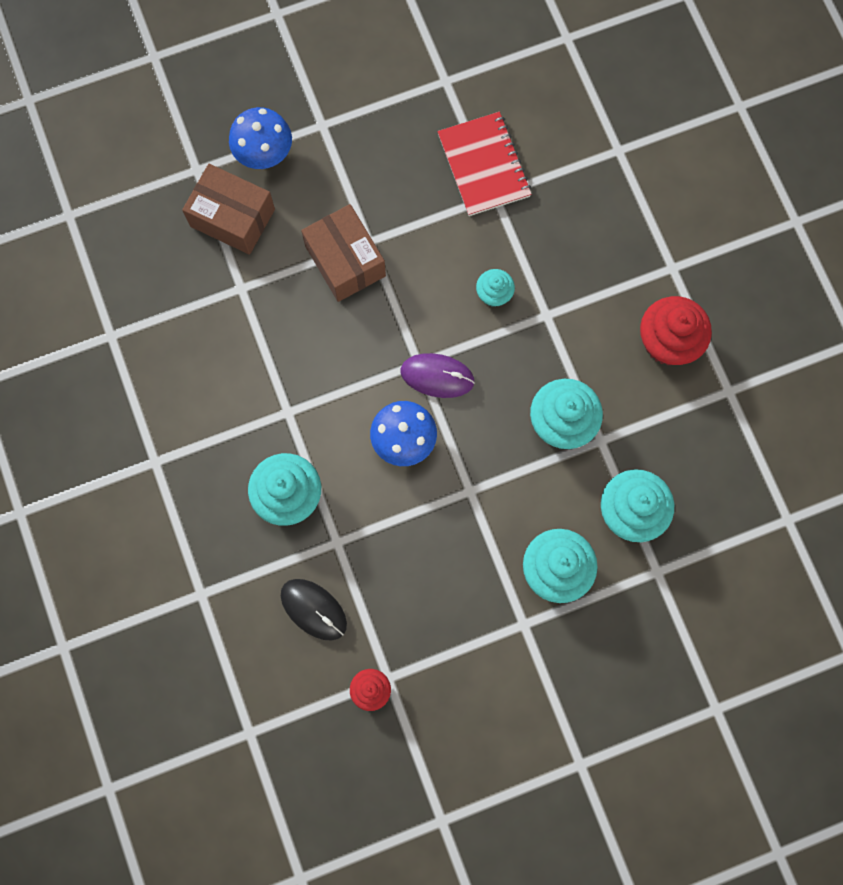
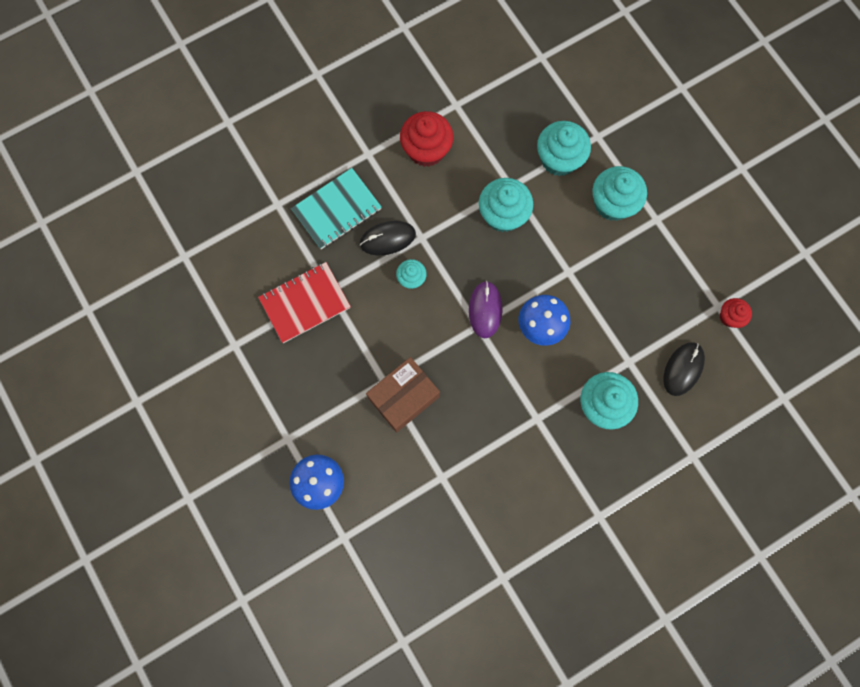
camera: 100 degrees left, 0 degrees up
(232, 218) = (382, 497): brown box -> none
(551, 274) = (387, 239): none -> black mouse
(600, 219) = (337, 210): none -> turquoise notebook

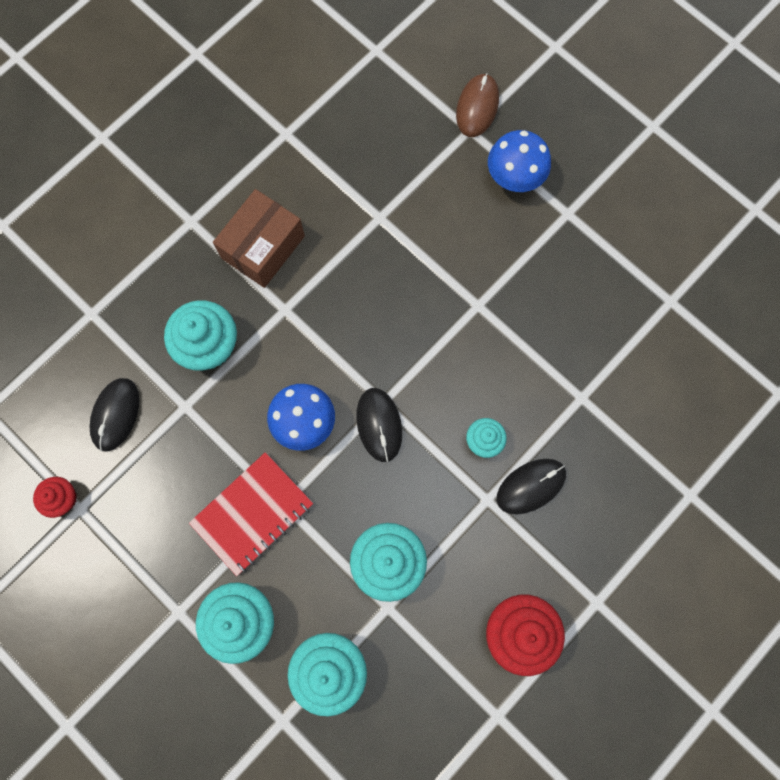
camera: 165 degrees right, 0 degrees up
(305, 303) = (606, 374): red notebook -> red notebook (253, 514)
(330, 558) = (477, 107): none -> brown mouse
(337, 210) = (610, 508): turquoise notebook -> none
(404, 397) = (449, 293): brown box -> brown box (263, 247)
(485, 310) = (379, 425): purple mouse -> black mouse

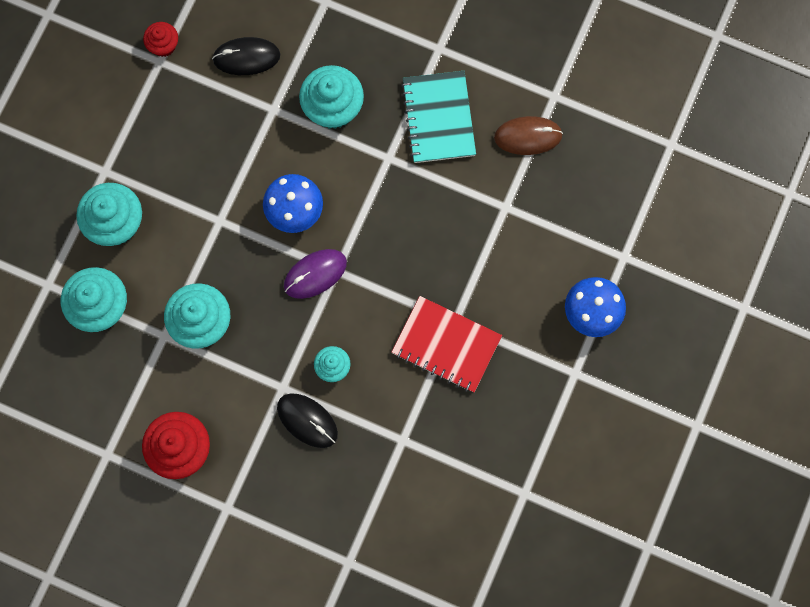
camera: 70 degrees right, 0 degrees up
(253, 514) = (203, 199): red notebook -> red notebook (446, 345)
(263, 247) = (438, 118): brown box -> turquoise notebook
(379, 425) = (315, 274): black mouse -> purple mouse
(477, 107) = (650, 256): brown mouse -> brown mouse (528, 136)

